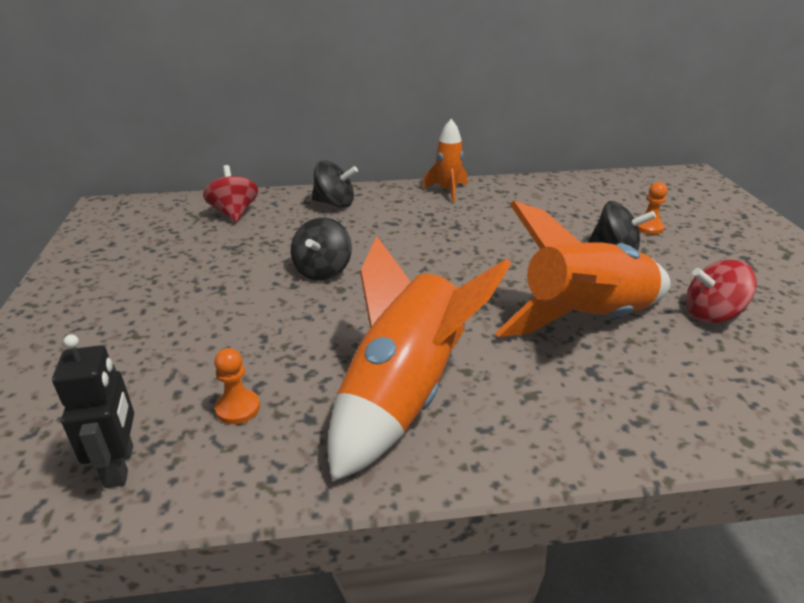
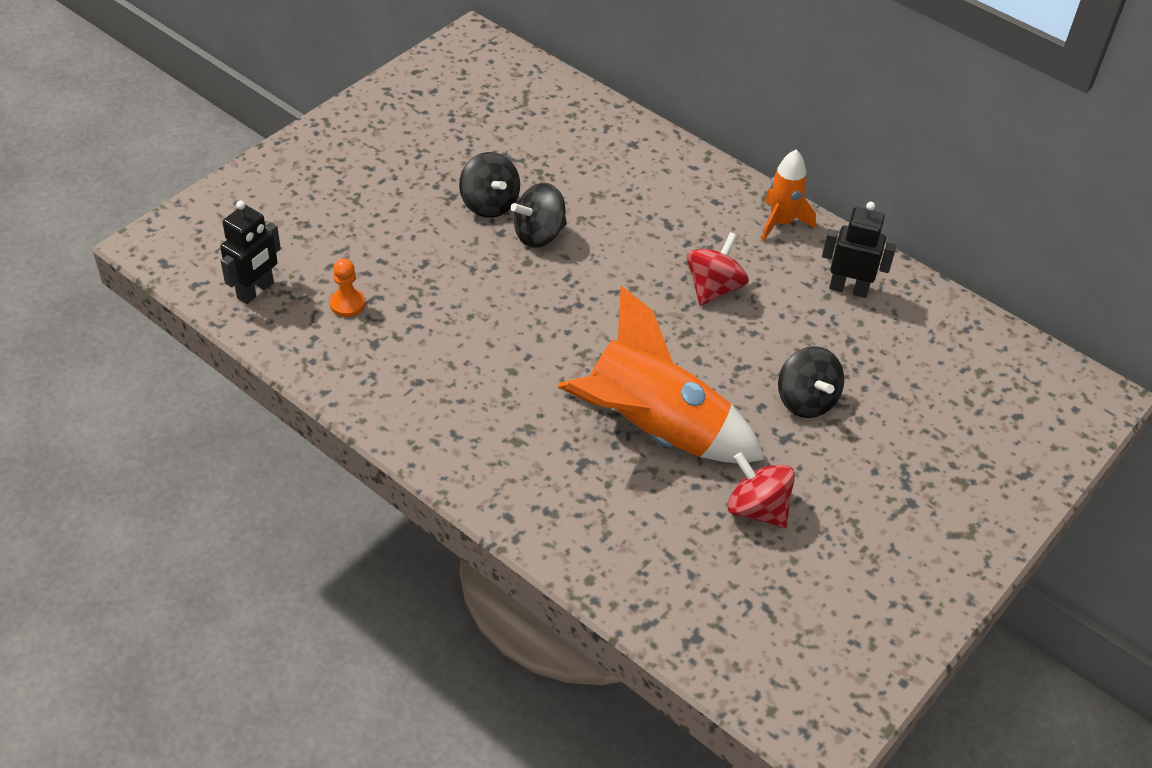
camera: 45 degrees right, 15 degrees up
(234, 213) = (558, 118): red spinning top -> red spinning top (714, 288)
(335, 203) = (655, 165): black spinning top -> black spinning top (489, 204)
(403, 396) = (443, 375): orange rocket -> none
(531, 197) = (848, 289): none -> black robot
(648, 227) = (889, 407): orange pawn -> none

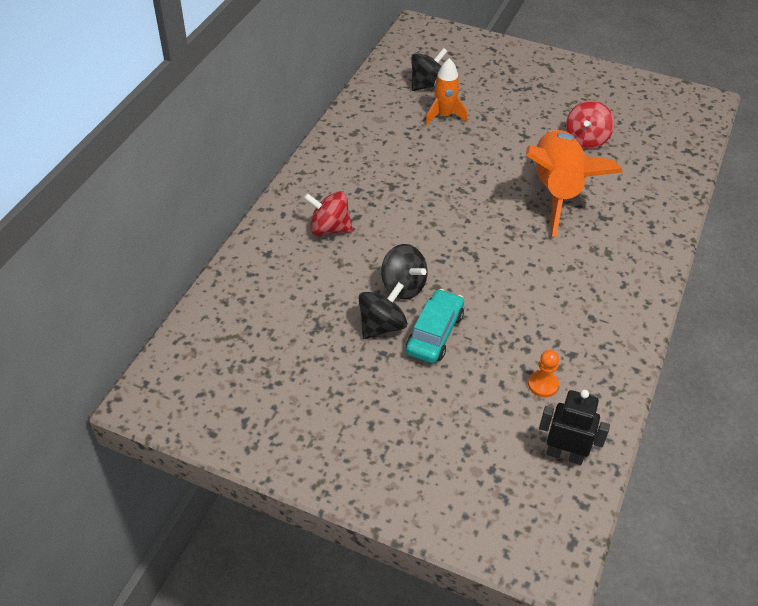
camera: 105 degrees left, 0 degrees up
(459, 241) = (435, 333): none -> turquoise car
(714, 288) = (412, 183): red spinning top -> red spinning top (329, 228)
(781, 223) = (327, 161): orange rocket -> orange rocket (444, 115)
(806, 400) = (489, 130): black spinning top -> black spinning top (427, 85)
(848, 289) = (379, 123): black robot -> none

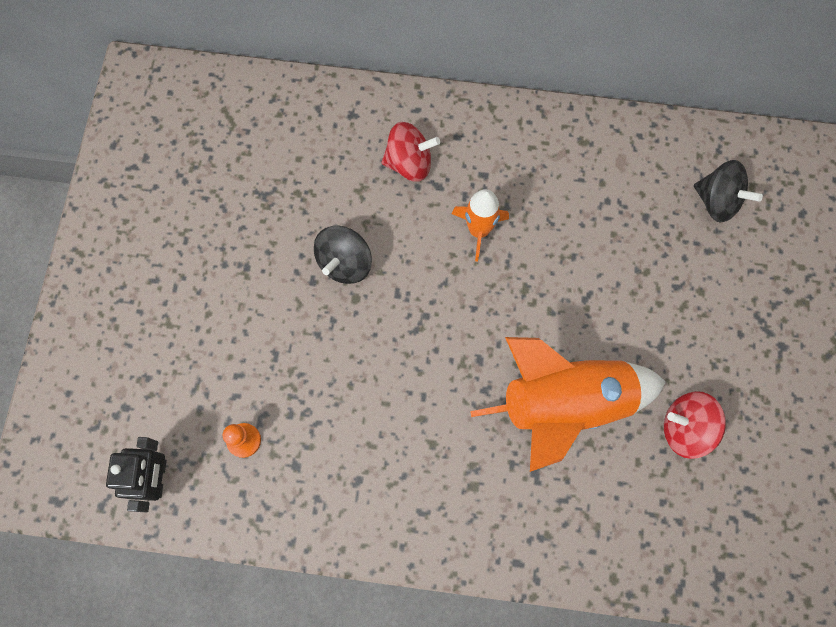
camera: 75 degrees right, 25 degrees up
(329, 228) = (409, 163): red spinning top -> red spinning top turned 90 degrees clockwise
(382, 326) = (282, 256): black spinning top -> none
(435, 333) = (286, 312): turquoise car -> none
(444, 115) = (660, 236): orange rocket -> orange rocket (479, 230)

